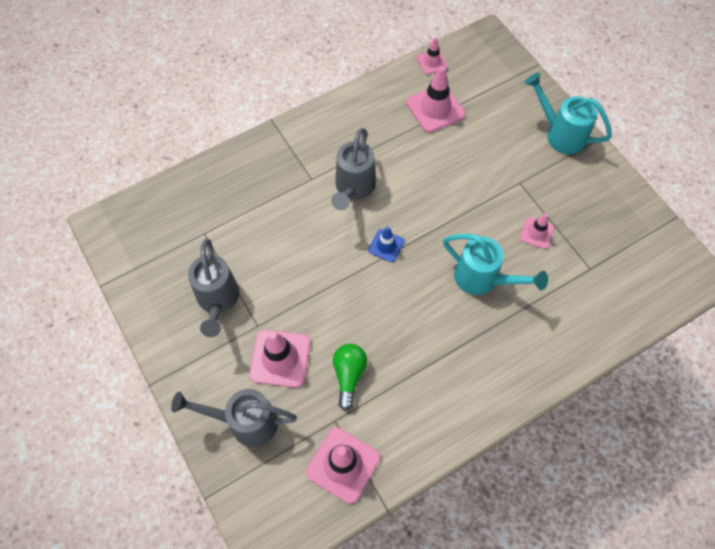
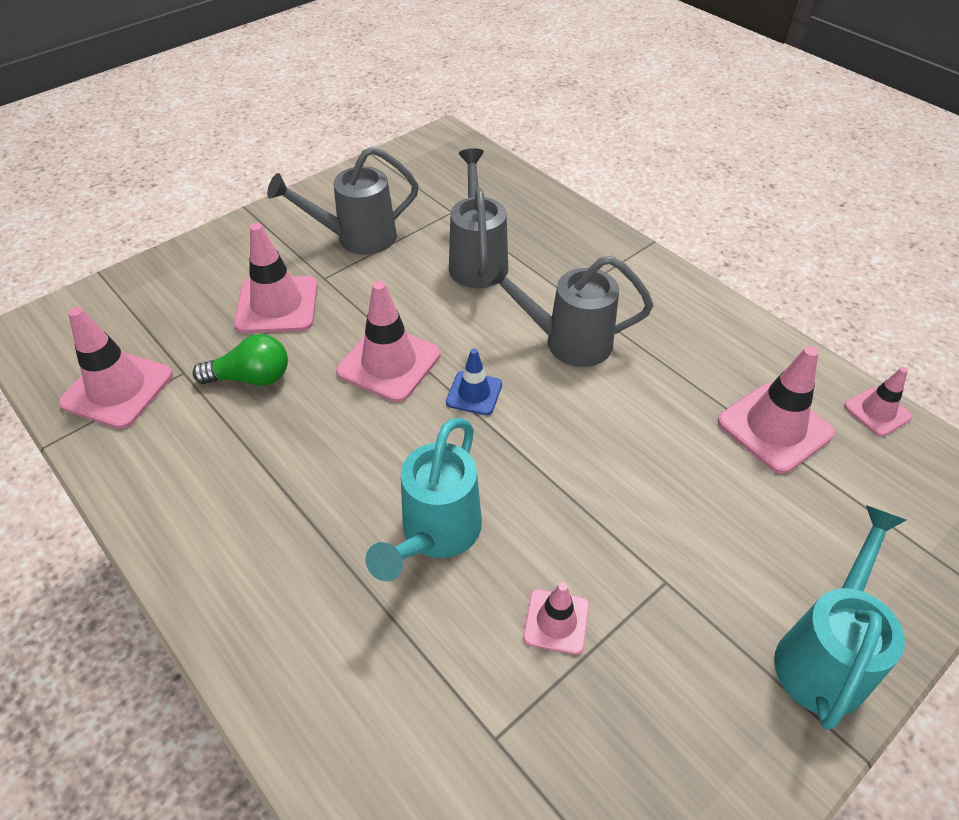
camera: 80 degrees right, 15 degrees down
(245, 422) = (189, 288): grey watering can -> grey watering can (477, 261)
(352, 290) = (389, 363): none -> pink traffic cone

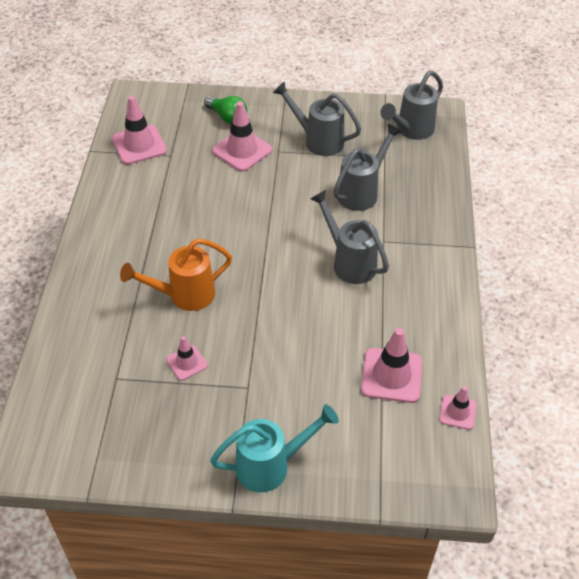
camera: 45 degrees right, 0 degrees up
(251, 378) = (193, 177): green light bulb -> green light bulb (227, 117)
(389, 363) = (256, 212): pink traffic cone -> none
(436, 535) = (184, 295): turquoise watering can -> orange watering can
(442, 170) = (411, 130): none -> grey watering can
(474, 393) = (274, 253): blue traffic cone -> none

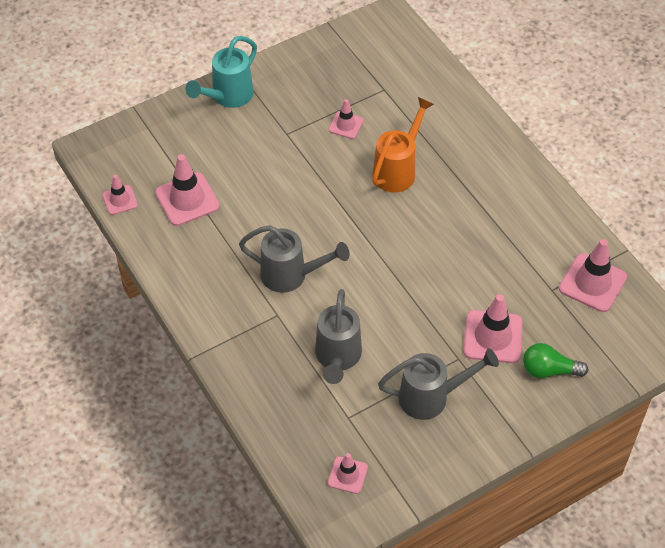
camera: 145 degrees right, 5 degrees up
(411, 130) = (347, 475): grey watering can -> pink traffic cone

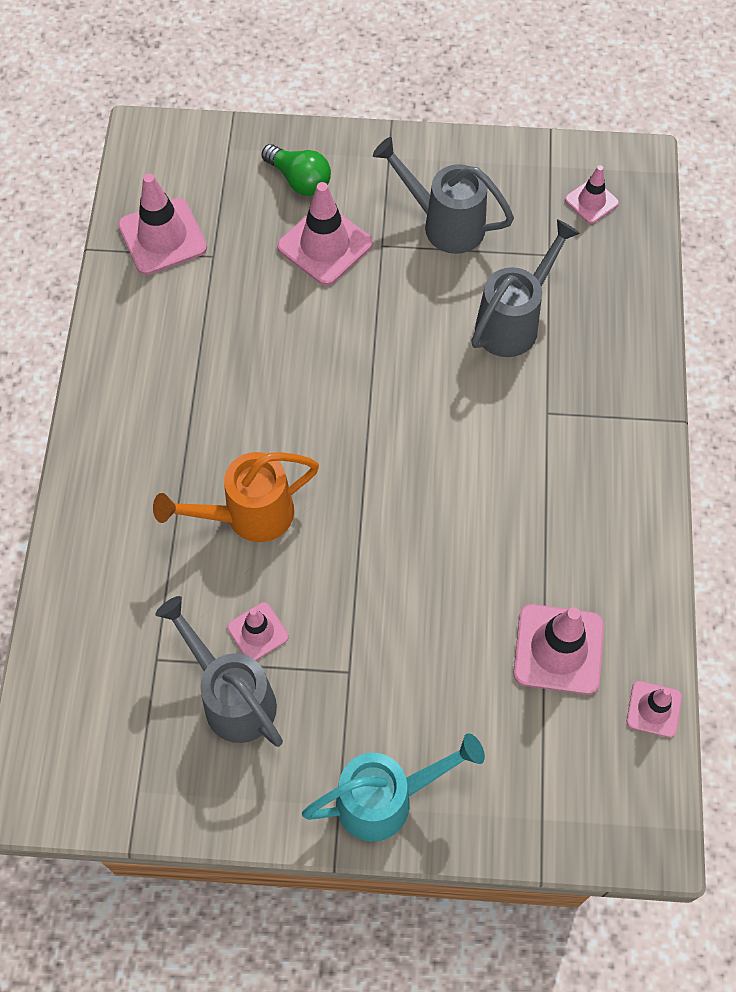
camera: 145 degrees left, 10 degrees up
(291, 275) = (495, 452): grey watering can -> grey watering can (232, 697)

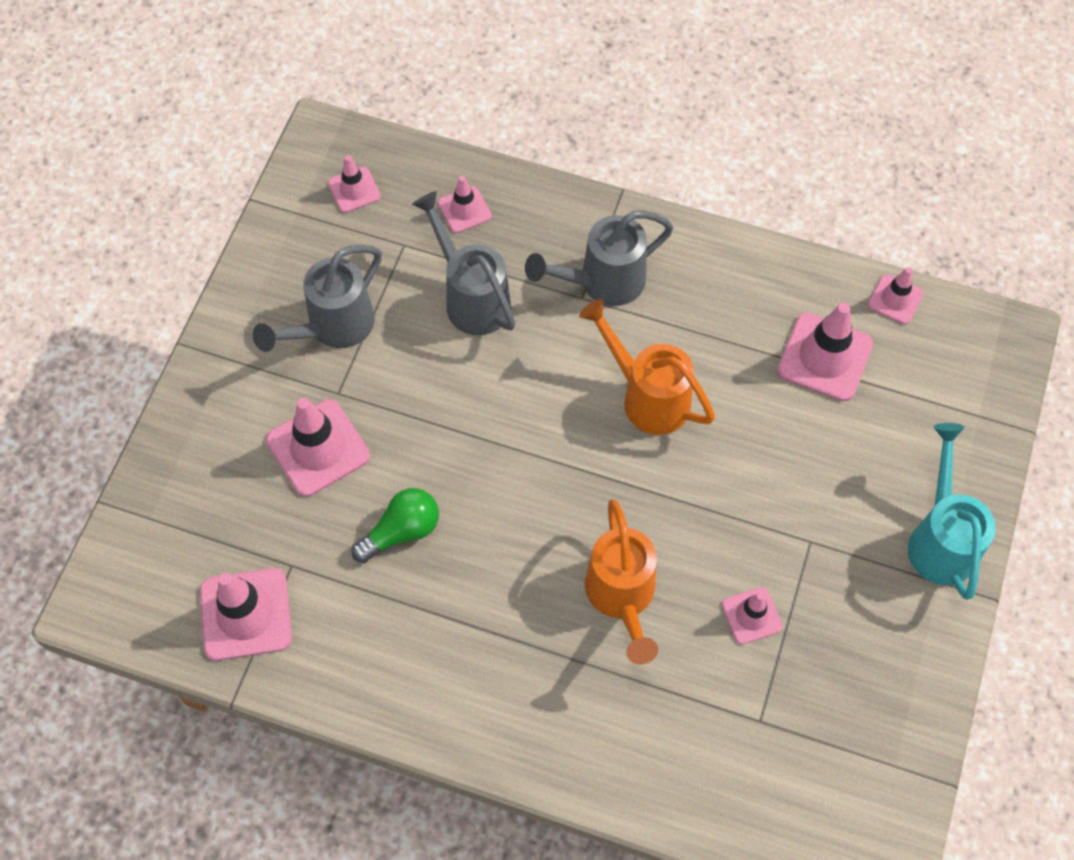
camera: 75 degrees left, 0 degrees up
(232, 697) = (815, 654): grey watering can -> grey watering can (602, 282)
(299, 180) = (222, 453): green light bulb -> green light bulb (401, 531)
(459, 493) = (647, 396): none -> orange watering can
(605, 293) = (464, 210): none -> pink traffic cone

